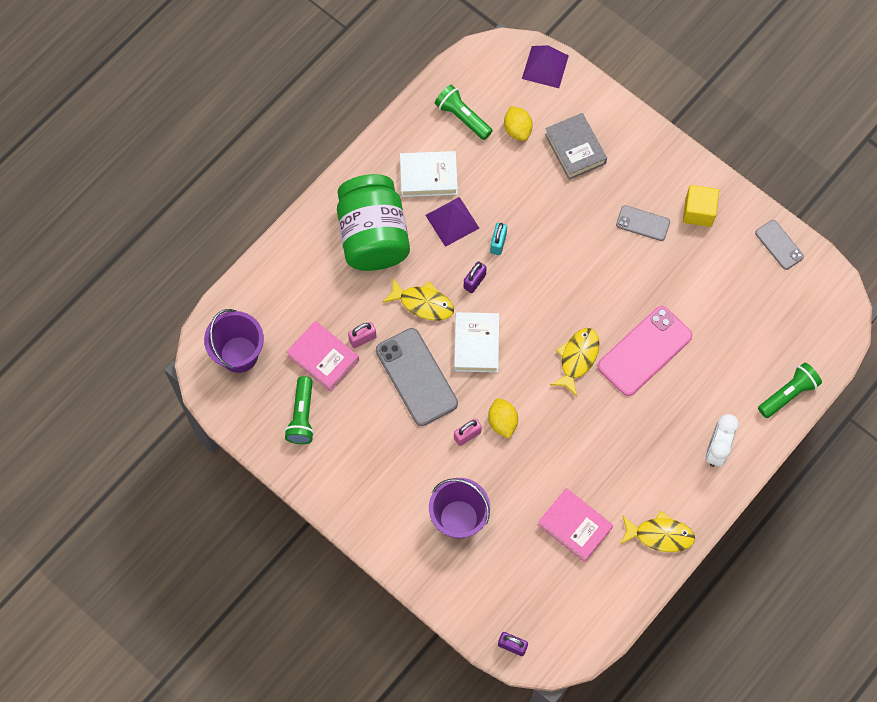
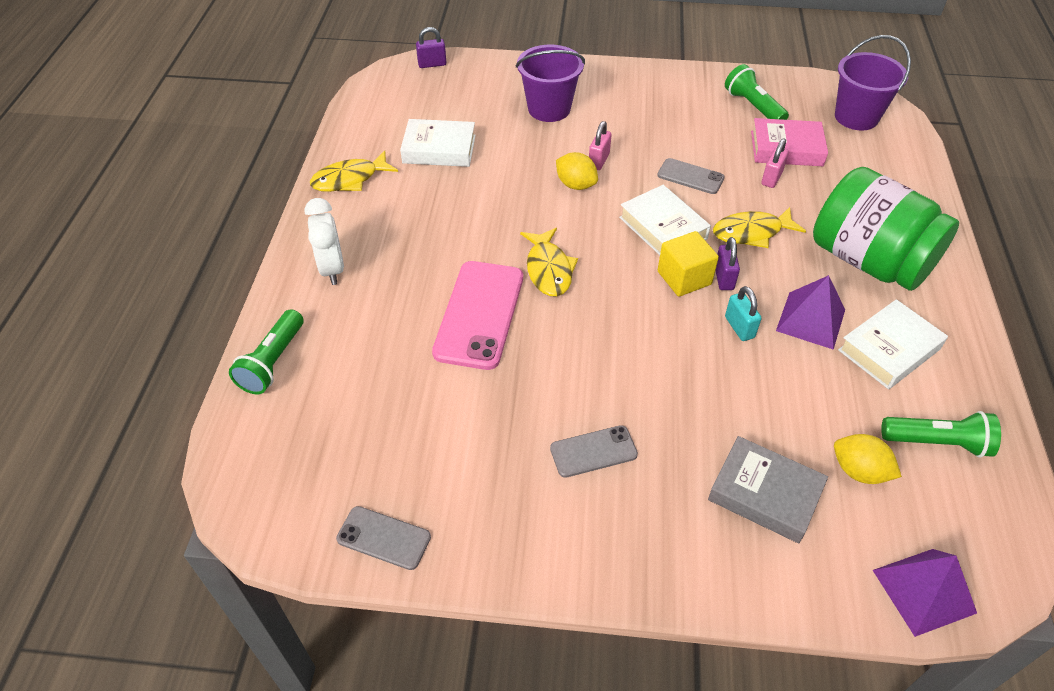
camera: 145 degrees right, 20 degrees down
(416, 377) = (690, 176): grey phone -> grey phone, size x0.54
(574, 526) = (439, 149): pink book -> white book
(698, 212) = (531, 513): yellow cube -> yellow cube (684, 278)

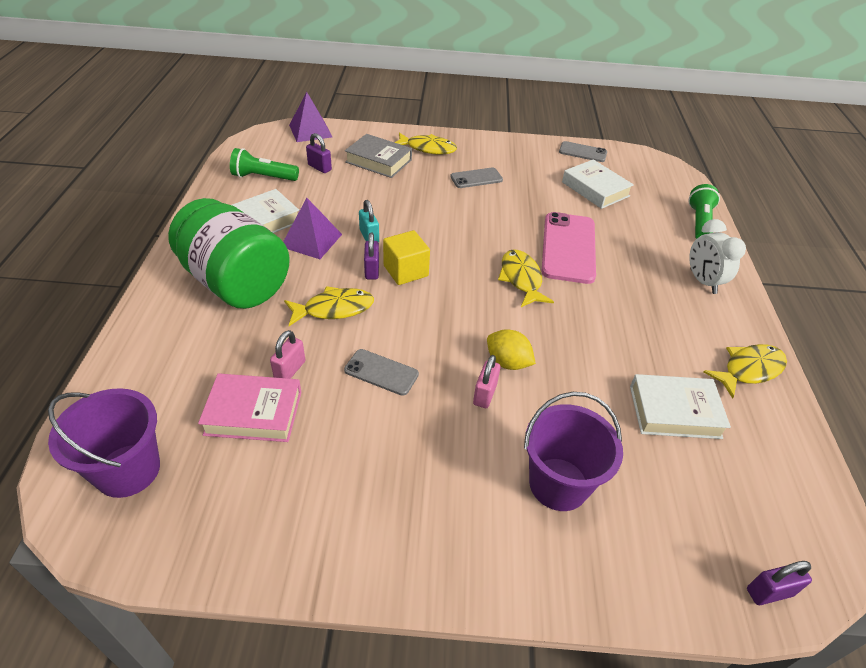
camera: 175 degrees right, 5 degrees down
(663, 228) = (419, 314): white book -> white book (595, 189)
(681, 537) = (428, 148): none -> yellow fish
(753, 107) = (268, 491): green flashlight -> none
(859, 471) = (319, 167): yellow lemon -> purple padlock

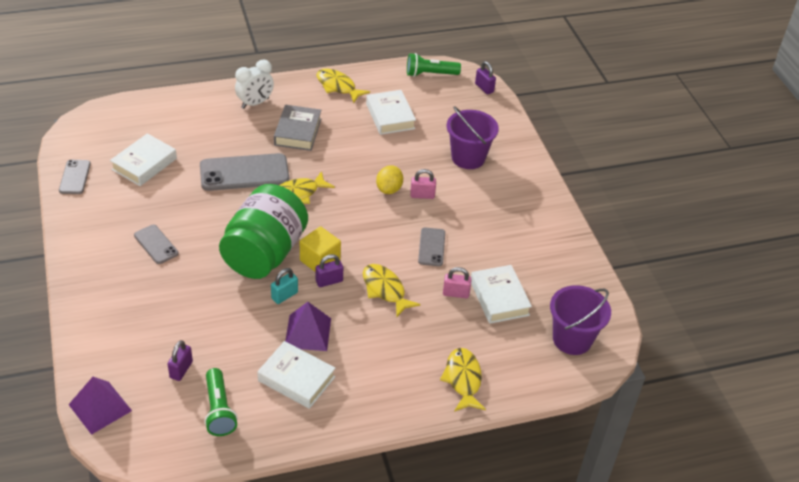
camera: 110 degrees left, 0 degrees up
(236, 283) = (387, 361): green jar -> green jar (265, 253)
(253, 413) = (499, 298): pink book -> white book
(378, 161) = (149, 325): grey book -> grey book (298, 132)
(428, 148) = (107, 292): yellow fish -> yellow fish (463, 379)
(568, 248) = (244, 173): pink phone -> grey phone
(699, 222) = (175, 103): green flashlight -> green flashlight (430, 74)

